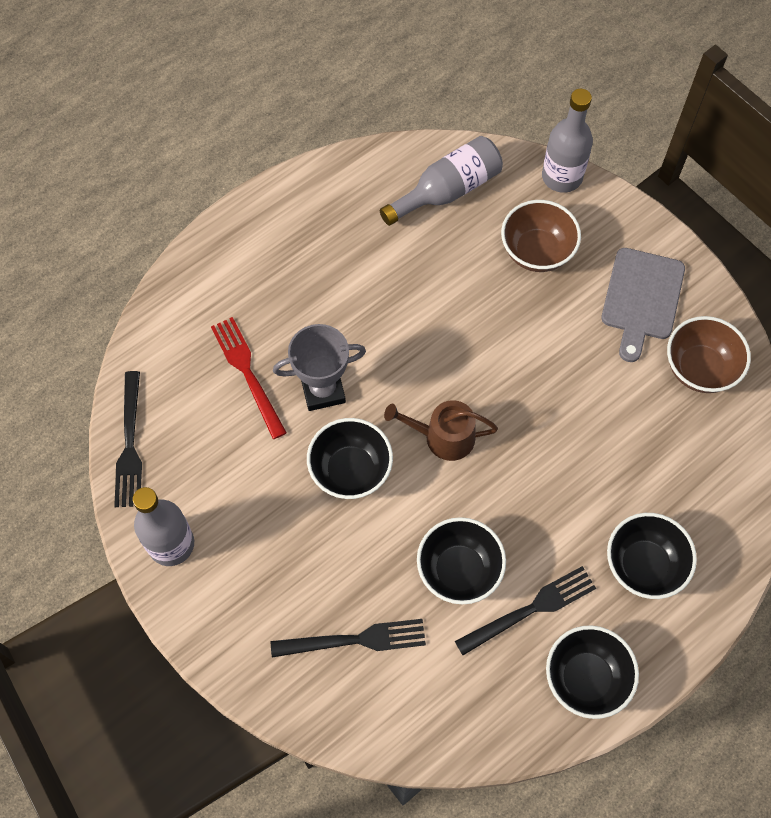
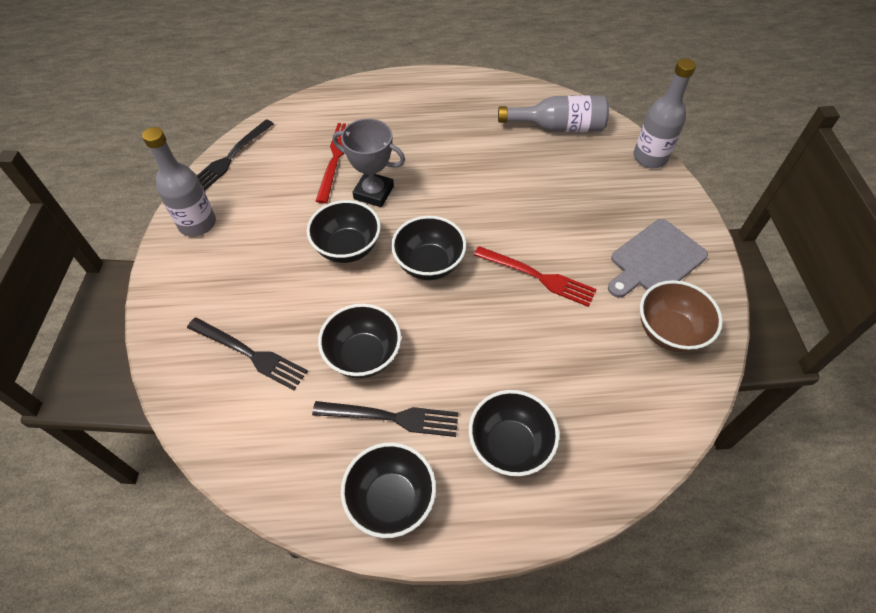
camera: 35 degrees right, 10 degrees down
(443, 437) = (429, 264): brown watering can -> black bowl
(537, 252) = (594, 191): brown bowl -> none
(553, 384) = (539, 277): none -> red fork

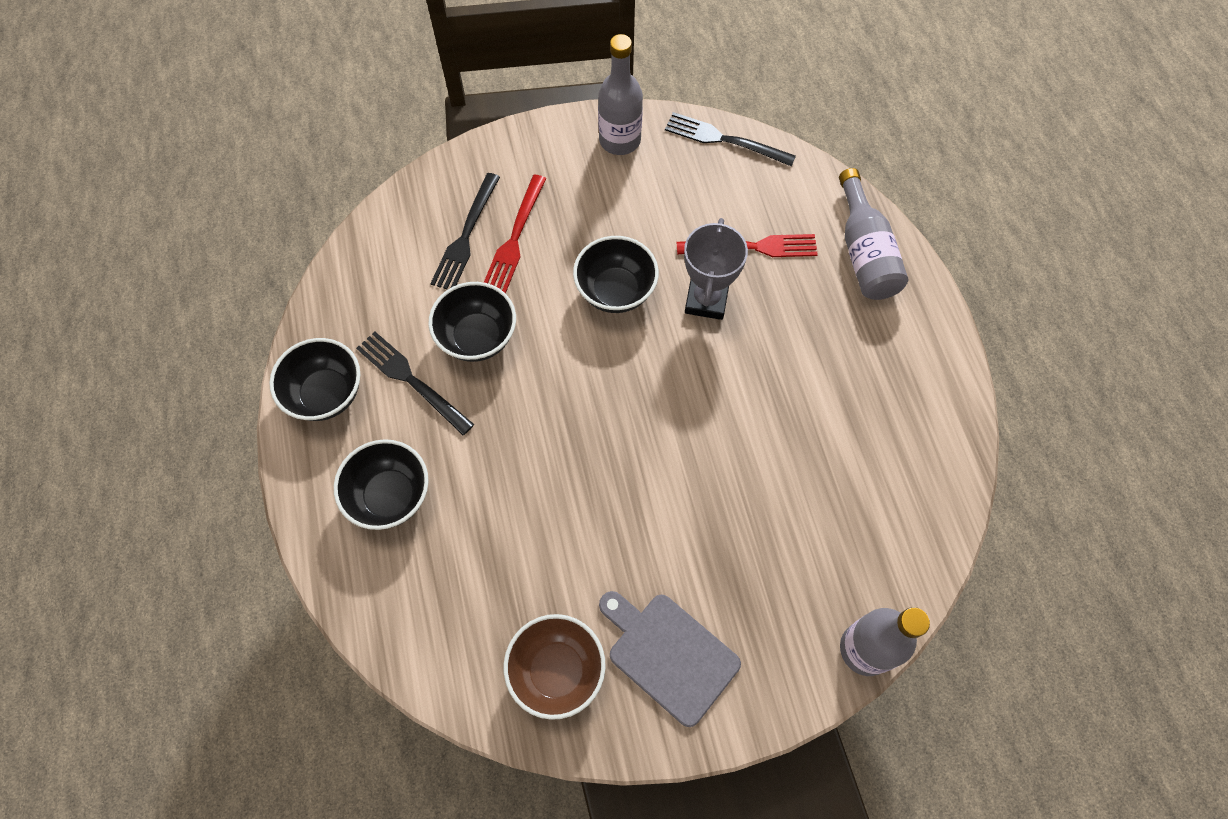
camera: 80 degrees right, 10 degrees up
(393, 417) = (410, 380): black fork -> black fork turned 135 degrees clockwise
(429, 264) = (609, 380): black bowl -> none
(539, 277) = (613, 507): red fork -> red fork (515, 239)
(558, 127) = (891, 512): grey bottle -> grey bottle (864, 253)

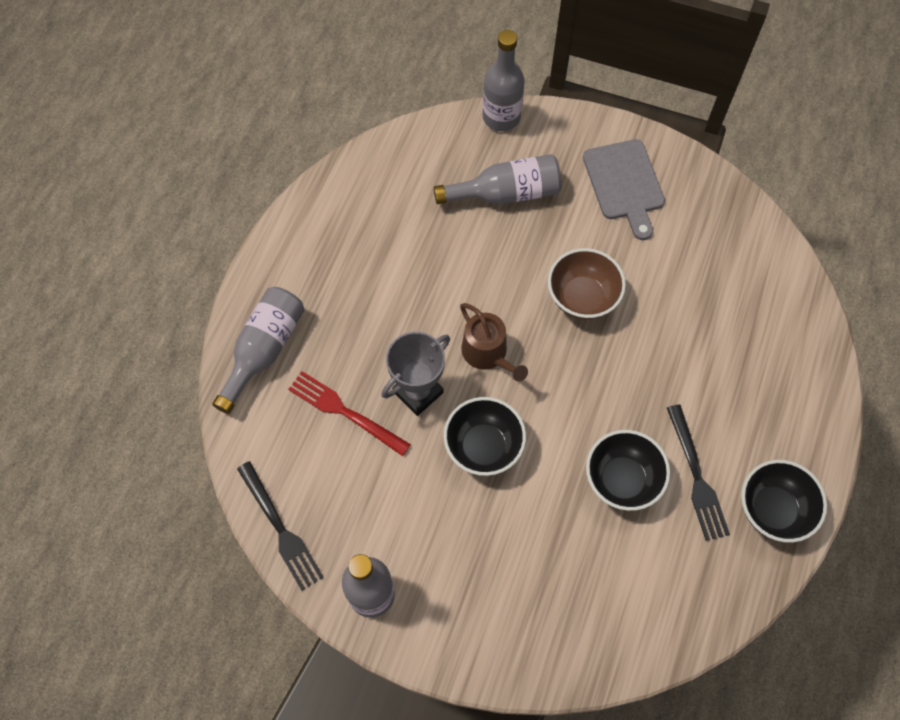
camera: 145 degrees left, 0 degrees up
(390, 496) = (759, 395): black bowl -> none
(465, 237) = (577, 584): black fork -> none
(515, 239) = (535, 552): red fork -> none
(557, 671) = (702, 217): brown bowl -> brown bowl (582, 297)
(672, 372) = (488, 353): none -> brown watering can
(784, 553) = (506, 193): none -> grey bottle

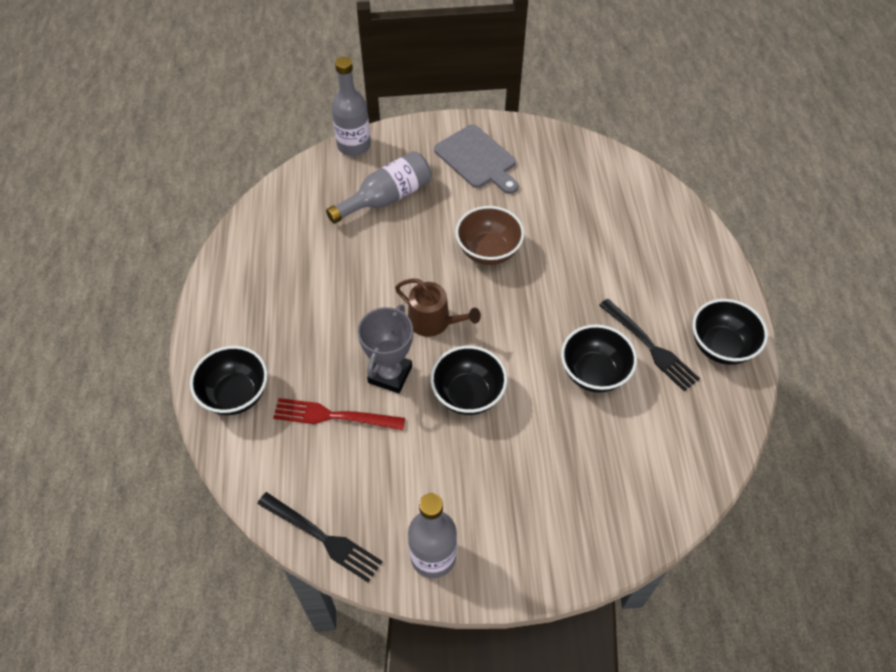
camera: 25 degrees left, 10 degrees down
(264, 350) = (235, 395): grey bottle -> black bowl

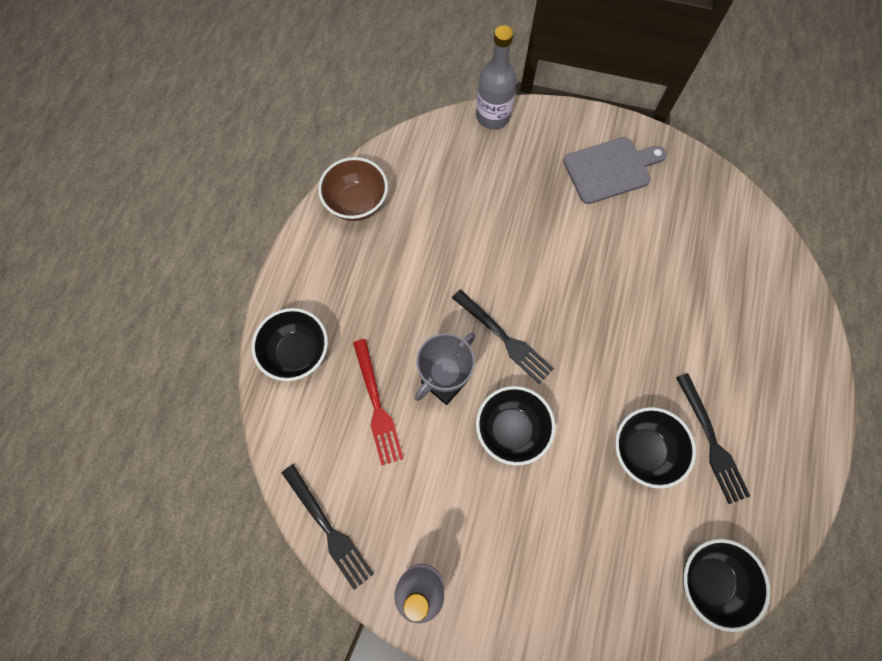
camera: 20 degrees right, 15 degrees up
(332, 416) = (377, 406): red fork -> red fork turned 135 degrees counterclockwise
(387, 198) = (505, 186): grey bottle -> none
(434, 321) = (505, 339): brown watering can -> black fork
(477, 159) = (610, 169): grey cutting board -> grey cutting board turned 90 degrees counterclockwise
(488, 251) = (585, 278): brown bowl -> brown bowl (357, 203)
(721, 346) = (786, 467): black bowl -> black bowl (710, 580)

